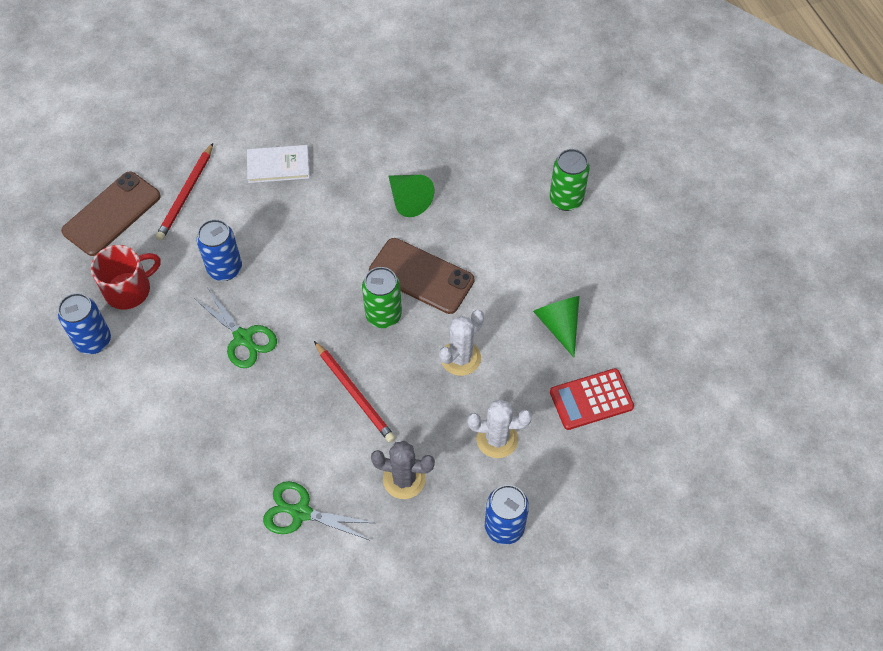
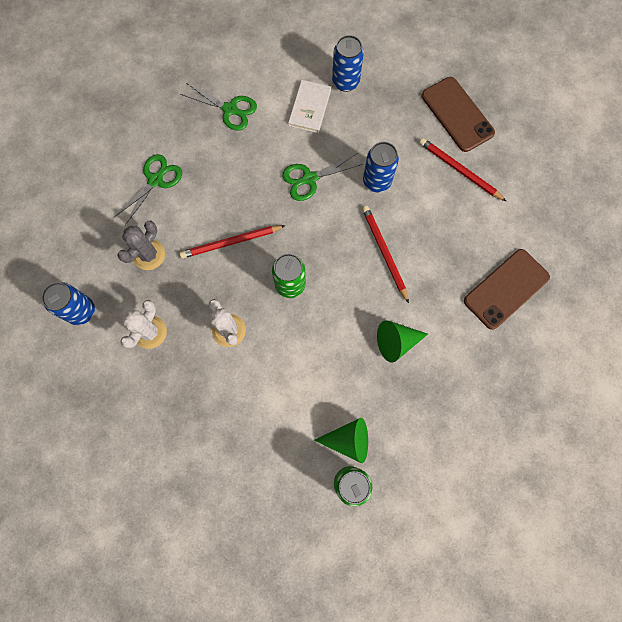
camera: 110 degrees right, 15 degrees up
(129, 289) = (381, 112): red mug -> none
(170, 461) = (230, 109): none -> green scissors
(278, 165) = (467, 247): white book -> white book (309, 108)
(312, 237) = (384, 253): none -> red pencil
(421, 276) = (316, 326): brown phone -> brown phone (506, 289)
(558, 325) = (226, 421): green cone -> green cone (348, 440)
(591, 400) = (150, 419): red calculator -> none

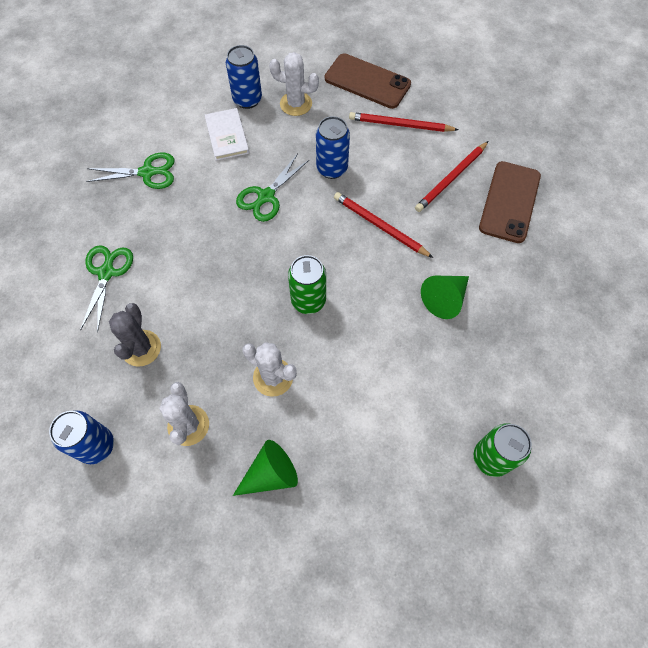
camera: 30 degrees left, 10 degrees down
(231, 242) = (223, 292): red pencil -> red pencil (451, 178)
(348, 440) = (461, 416): green cone -> green cone (270, 474)
(383, 106) = (296, 104): none -> white cactus

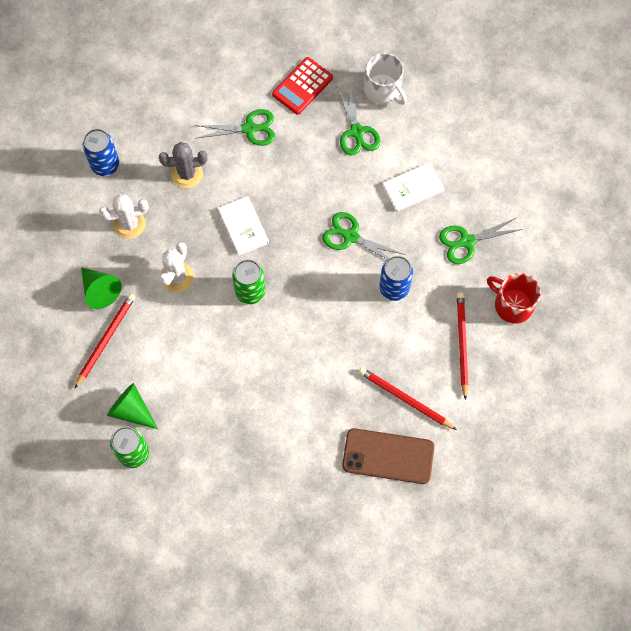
camera: 80 degrees right, 5 degrees up
(74, 213) = (302, 86): none -> red calculator
(107, 142) = (383, 90): none -> white mug
(227, 297) = (243, 226): none -> white book
(247, 99) = (461, 196): blue can -> none
(296, 104) = (466, 242): white cactus -> green scissors
(367, 81) = (512, 304): brown phone -> red mug
(380, 226) = (337, 340): red pencil -> red pencil (106, 339)
(445, 299) = (271, 405): green cone -> green cone (131, 410)

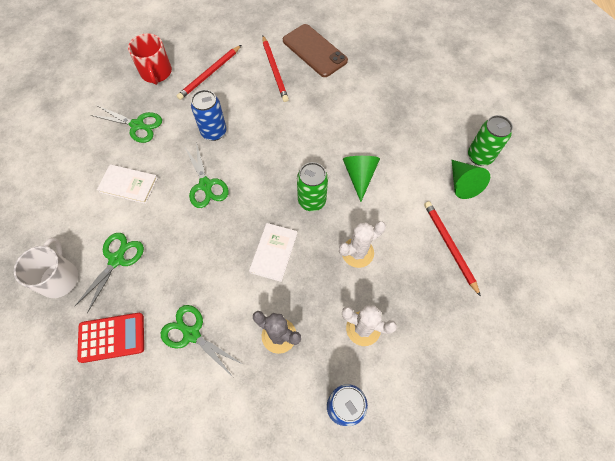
camera: 140 degrees left, 5 degrees down
(100, 290) = (428, 289): green cone -> green cone (359, 176)
(106, 339) = (449, 246): red pencil -> red pencil turned 90 degrees clockwise

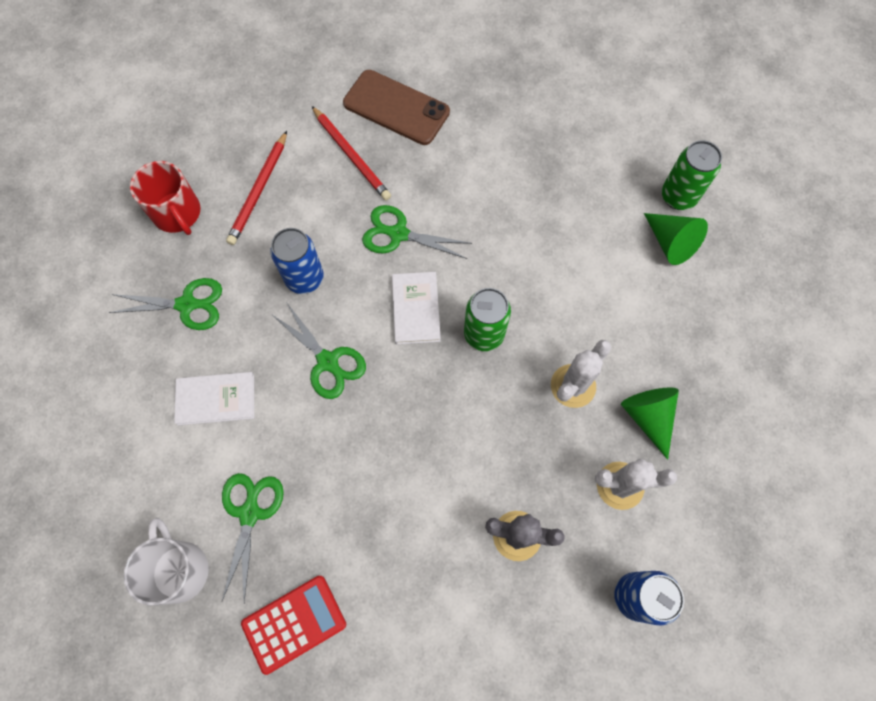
camera: 20 degrees left, 5 degrees up
(191, 334) = (401, 577): green scissors -> green scissors (398, 234)
(274, 252) = (463, 425): white book -> white book (416, 309)
(359, 176) = (533, 277): green cone -> green cone (647, 417)
(449, 246) = (685, 336): red pencil -> none

